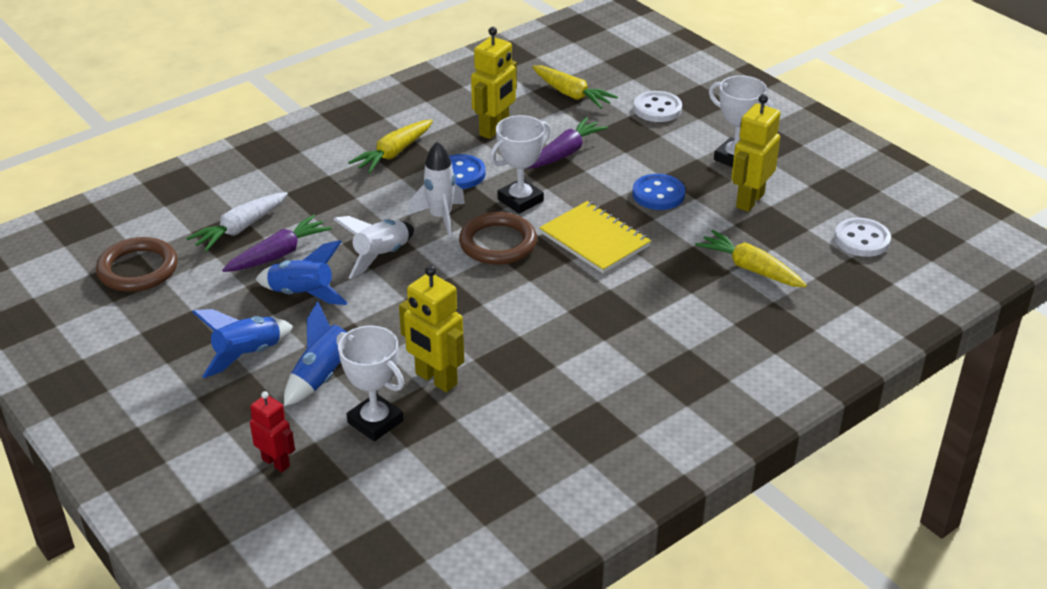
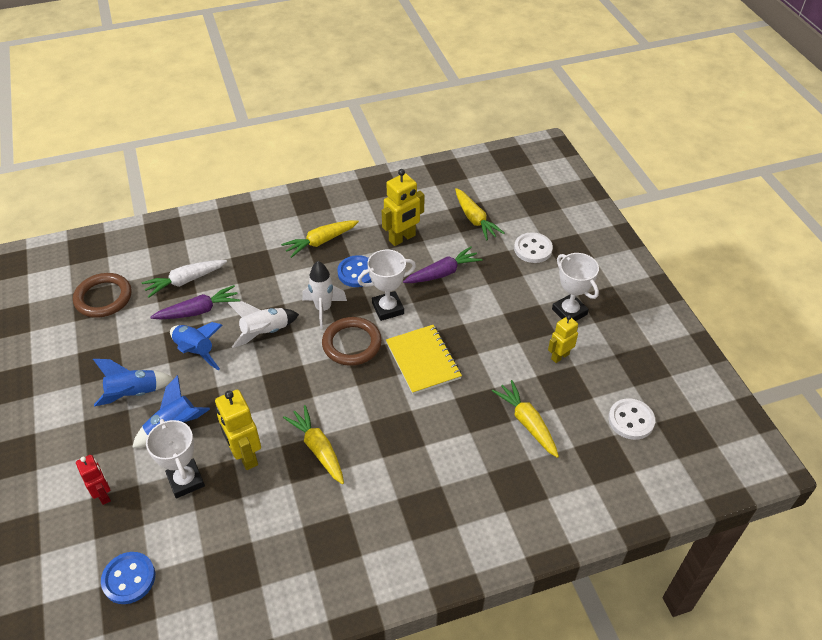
camera: 20 degrees right, 10 degrees up
(521, 351) = (318, 448): none -> yellow carrot
(658, 194) = (492, 331): blue button -> blue button (129, 579)
(749, 200) = (560, 356): yellow robot -> yellow robot, size x0.63

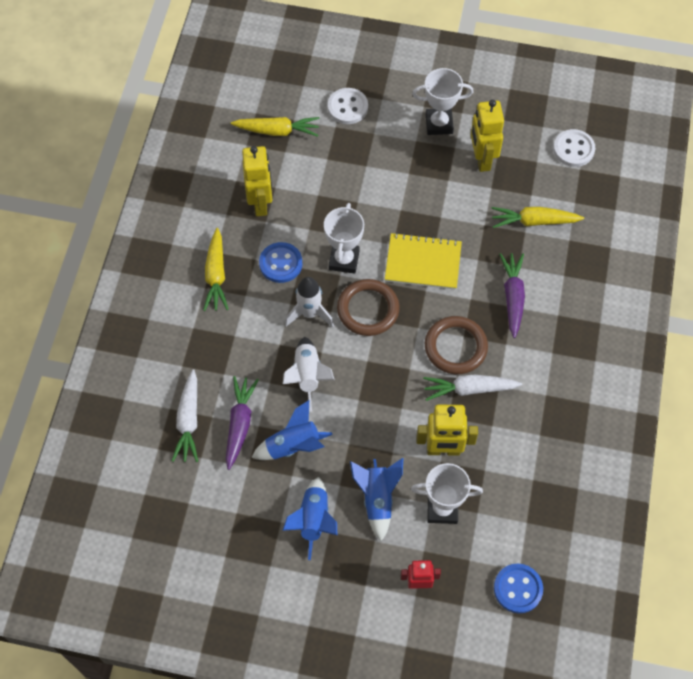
camera: 60 degrees left, 15 degrees up
(103, 298) = (161, 508): brown ring -> brown ring (455, 347)
(318, 448) = (469, 389): yellow carrot -> white carrot
(443, 273) = (329, 193): purple carrot -> purple carrot (512, 296)
(560, 356) = (482, 159): yellow robot -> yellow robot, size x1.58

